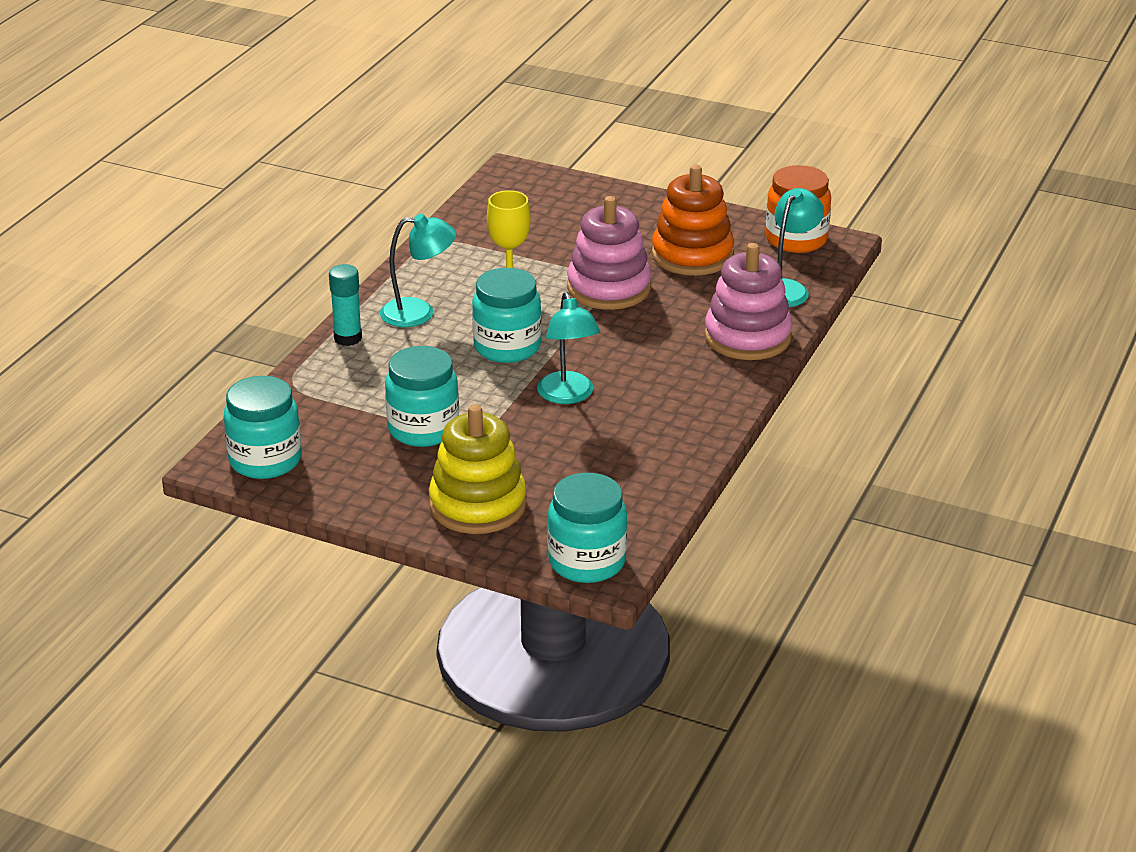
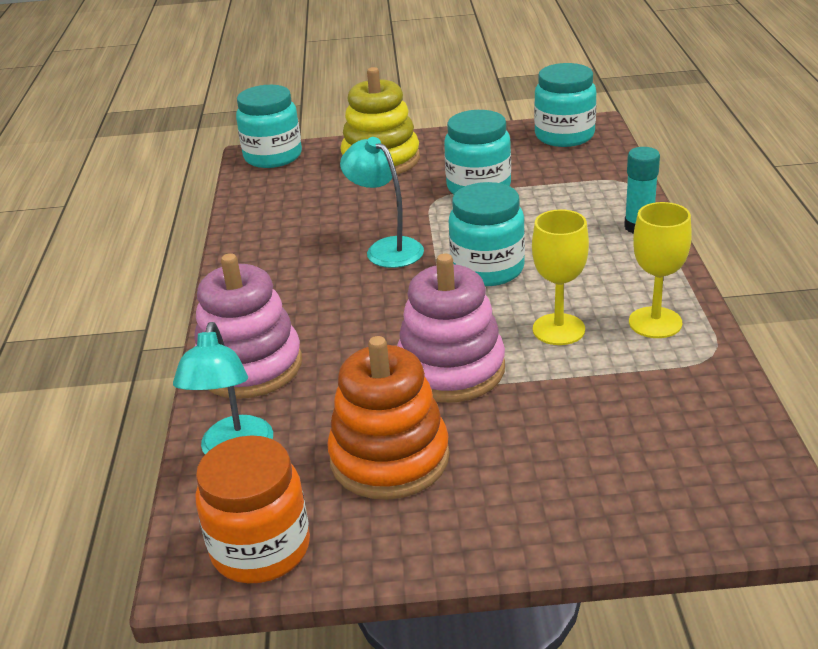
camera: 155 degrees right, 0 degrees up
(419, 313) = (611, 270): turquoise lamp -> none
(441, 269) = (655, 322): none -> yellow goblet

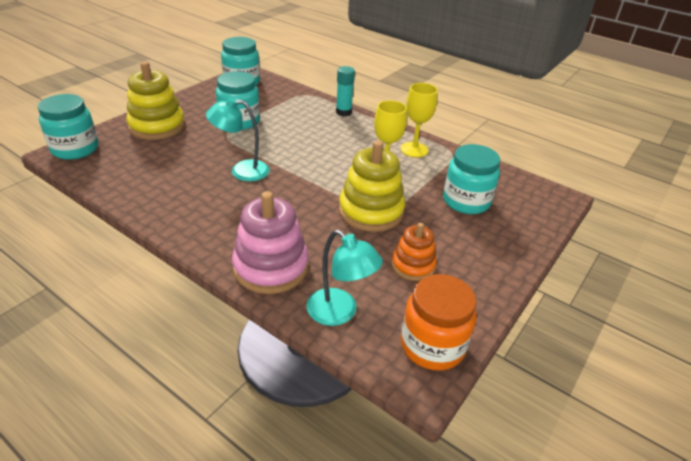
camera: 55 degrees left, 5 degrees up
(389, 458) = (413, 265): orange stacking toy -> orange stacking toy, size x0.60
(451, 369) = (371, 211): pink stacking toy -> yellow stacking toy
(487, 269) = (310, 158): turquoise jar -> turquoise jar (466, 201)

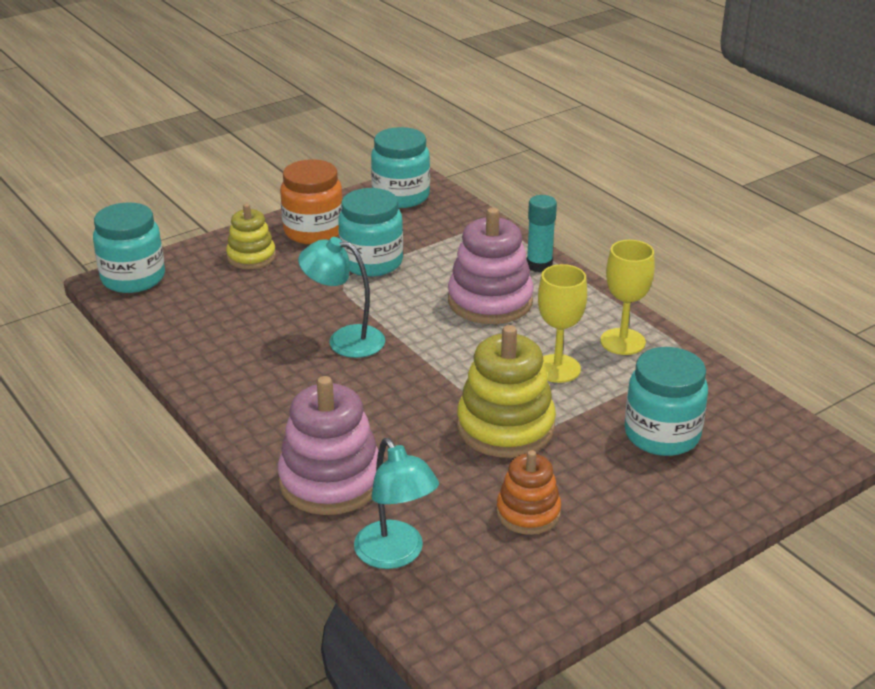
camera: 20 degrees right, 5 degrees down
(157, 126) = (251, 257): yellow stacking toy -> yellow stacking toy, size x0.60
(324, 136) = (490, 301): none -> pink stacking toy
(432, 345) = (500, 618): orange jar -> orange jar (313, 231)

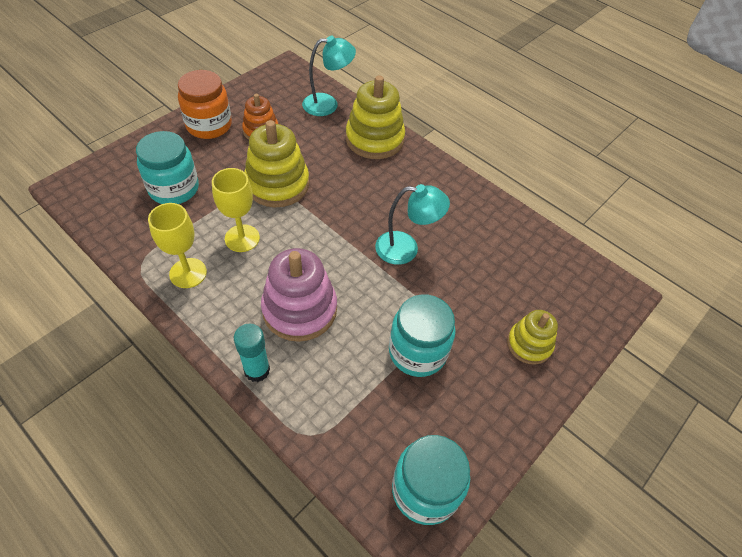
camera: 165 degrees right, 20 degrees up
(133, 278) = (608, 299): turquoise jar -> none
(313, 231) = (492, 397): orange jar -> orange jar (209, 125)
(331, 481) = (374, 139): pink stacking toy -> yellow stacking toy
(396, 555) = (328, 104): turquoise lamp -> turquoise lamp turned 120 degrees clockwise

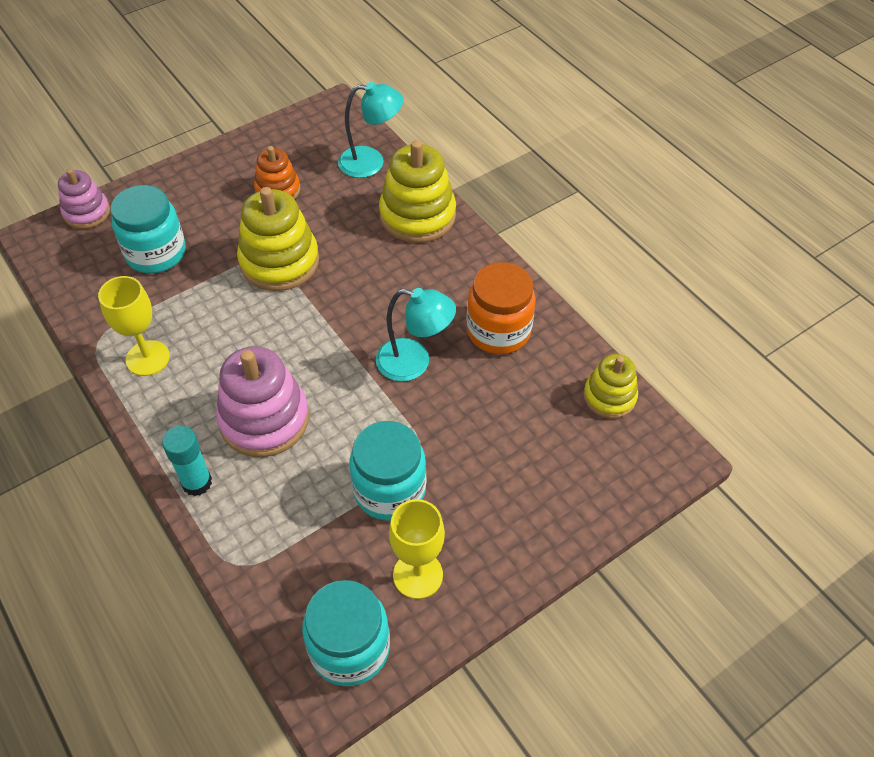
camera: 15 degrees right, 0 degrees up
(107, 163) = (87, 213): none -> pink stacking toy
(209, 125) = (217, 177): orange jar -> orange jar (498, 331)
(242, 238) = (220, 324): yellow goblet -> yellow goblet (418, 575)
(529, 344) = (531, 502): yellow stacking toy -> yellow stacking toy (609, 397)

